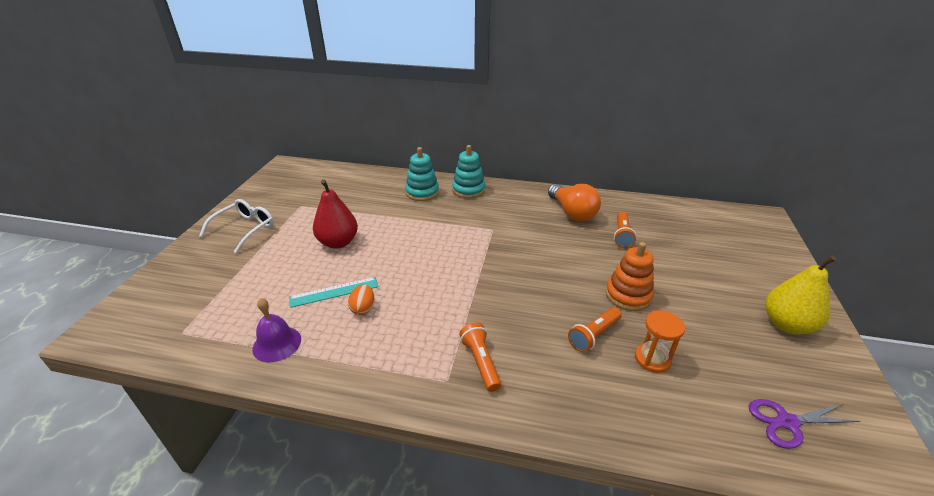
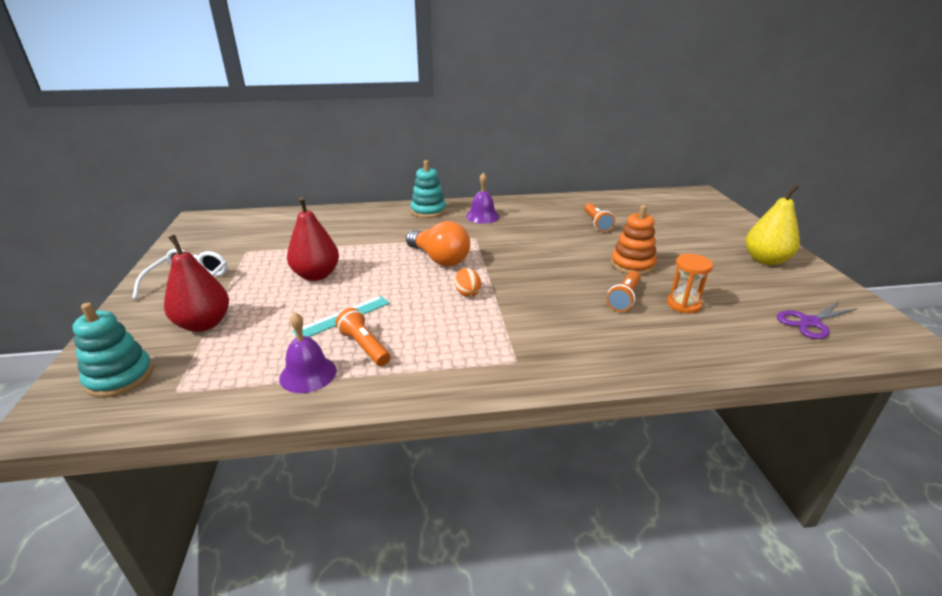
camera: 20 degrees left, 5 degrees down
(233, 273) = (204, 324): none -> red pear
(363, 308) = (386, 324): orange egg -> orange egg (467, 293)
(422, 192) = (380, 220): turquoise stacking toy -> turquoise stacking toy (120, 377)
(480, 362) = (538, 340): orange flashlight -> orange flashlight (364, 346)
(514, 205) = (482, 216): none -> purple bell
(572, 213) = (541, 214): orange light bulb -> orange light bulb (439, 259)

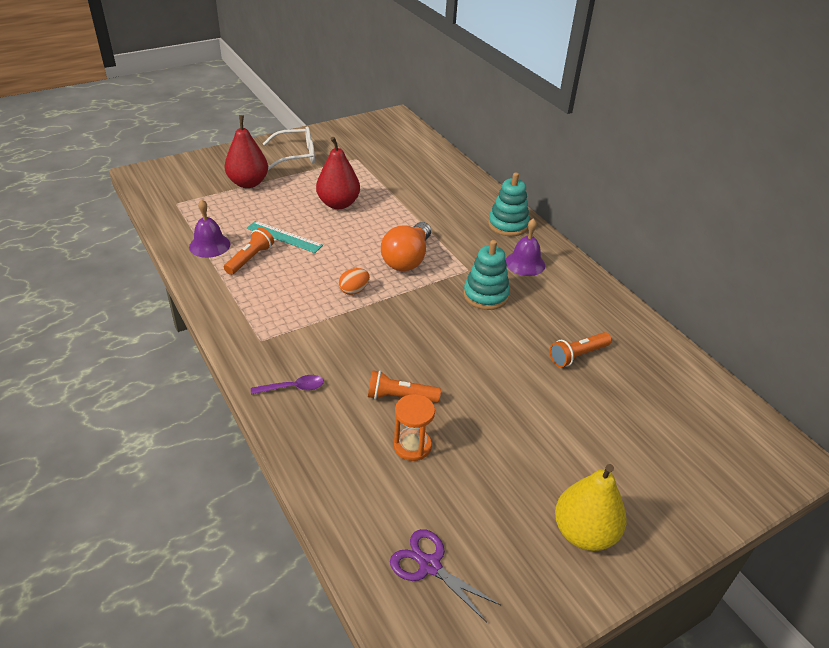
camera: 65 degrees right, 10 degrees up
(120, 377) = (182, 179): turquoise stacking toy -> turquoise stacking toy (485, 295)
(598, 352) = (293, 388): none -> purple spoon
(632, 265) = (483, 397): orange stacking toy -> none

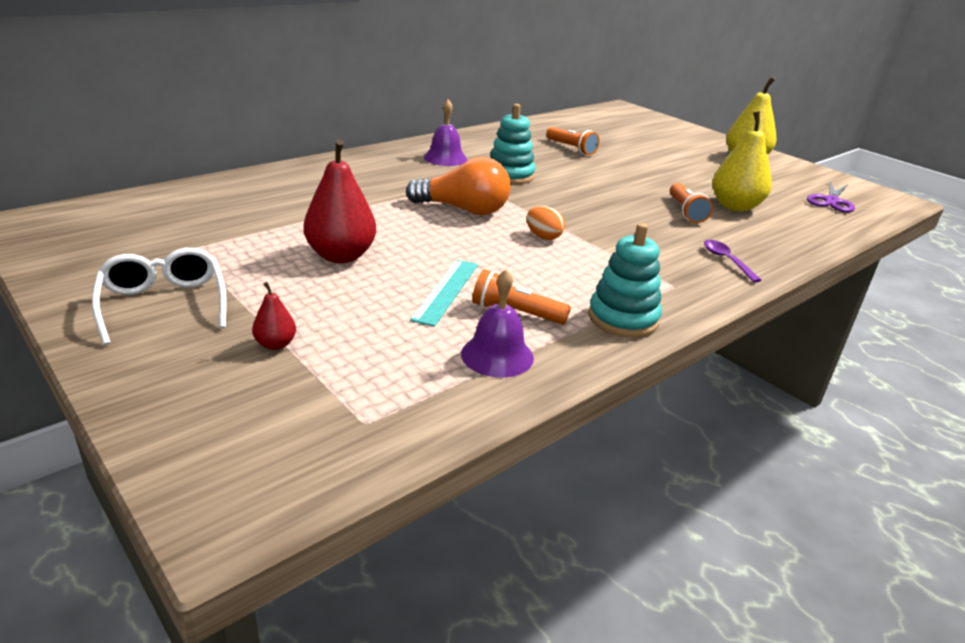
camera: 100 degrees left, 10 degrees down
(248, 183) = (275, 344): red pear -> red pear, size x0.48
(412, 446) = (735, 206): orange hourglass -> yellow pear
(508, 225) = (372, 161): turquoise stacking toy -> turquoise stacking toy (623, 318)

